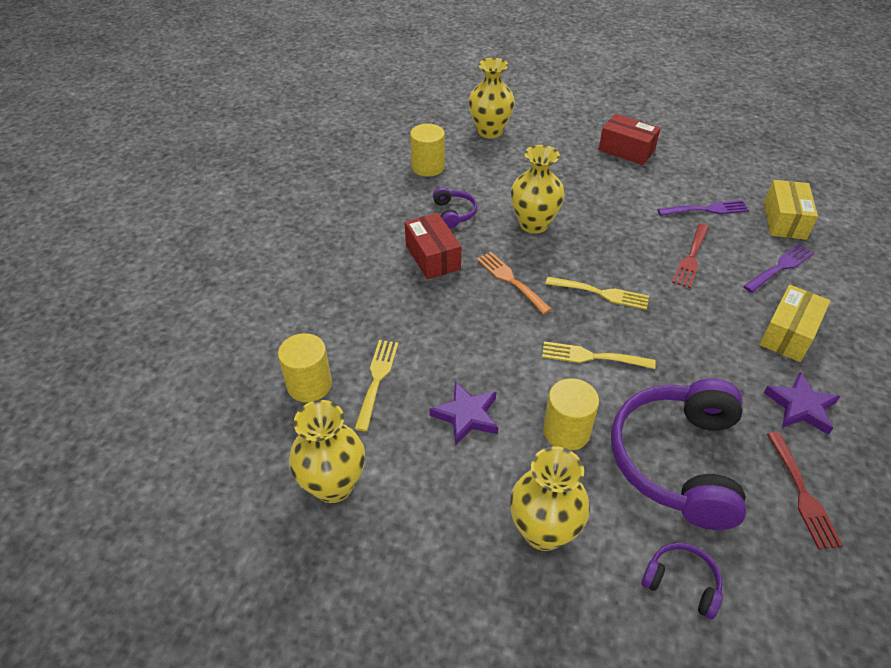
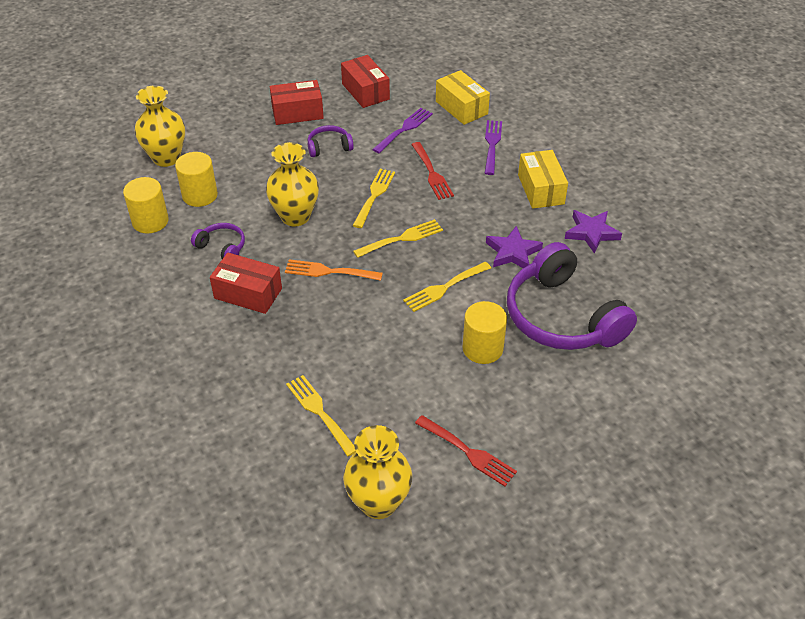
camera: 45 degrees left, 0 degrees up
(309, 385) = (274, 455): yellow cylinder -> yellow cylinder (200, 195)
(466, 415) = (410, 387): purple star -> purple star (512, 252)
(543, 531) = (536, 419): yellow vase -> none
(617, 246) = (374, 195): none -> yellow fork
(681, 583) = (634, 385): purple headphones -> purple headphones (329, 147)
(705, 163) = (365, 91): none -> red box
(802, 494) = (641, 285): red fork -> red fork (468, 452)

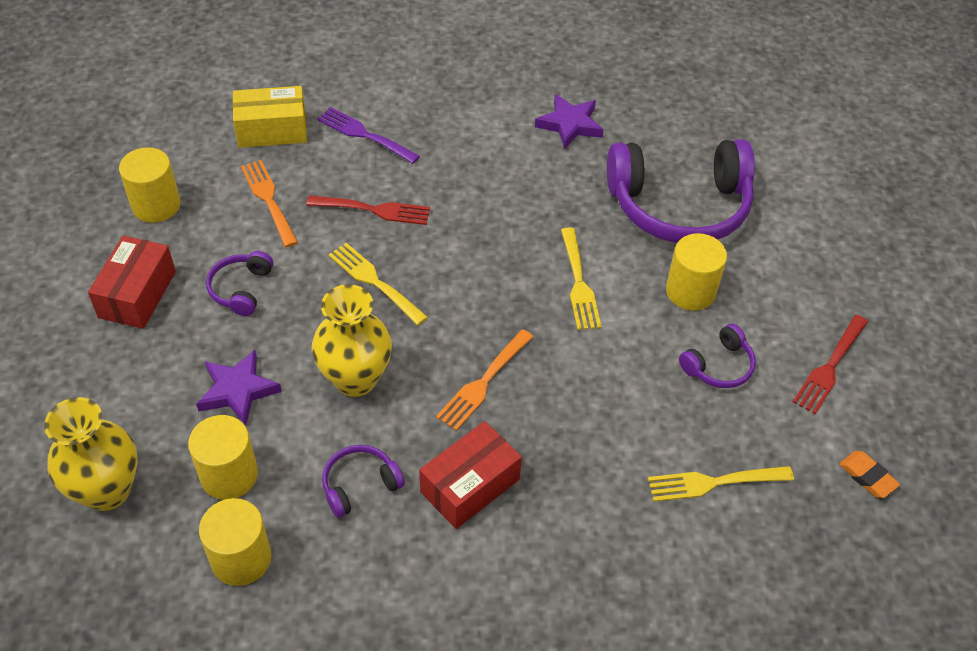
camera: 65 degrees left, 5 degrees up
(365, 91) = (156, 205): red box -> yellow cylinder
(378, 502) = (867, 477): yellow vase -> orange eraser
(402, 238) = (471, 287): yellow fork -> none
(404, 129) = (268, 199): purple fork -> orange fork
(424, 385) = (718, 366): none -> purple headphones
(468, 452) = (830, 367): red fork -> red fork turned 150 degrees clockwise
(512, 252) = (558, 200): purple star -> purple star (237, 390)
(540, 189) = (473, 131): yellow box -> none

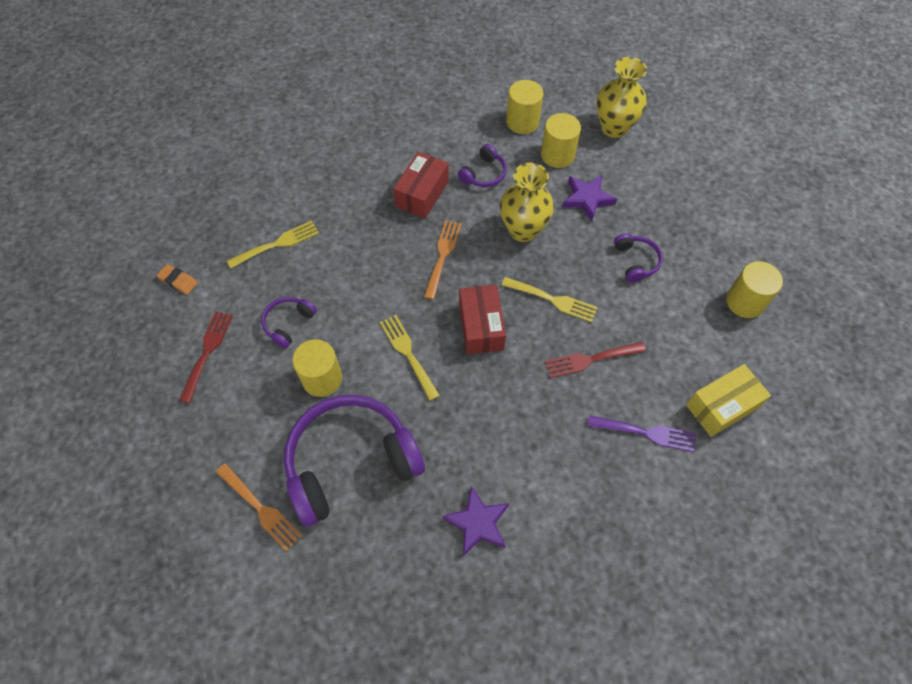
camera: 160 degrees right, 10 degrees up
(137, 294) = (696, 233): red box -> red box (481, 327)
(268, 199) = (672, 338): orange fork -> orange fork (261, 508)

